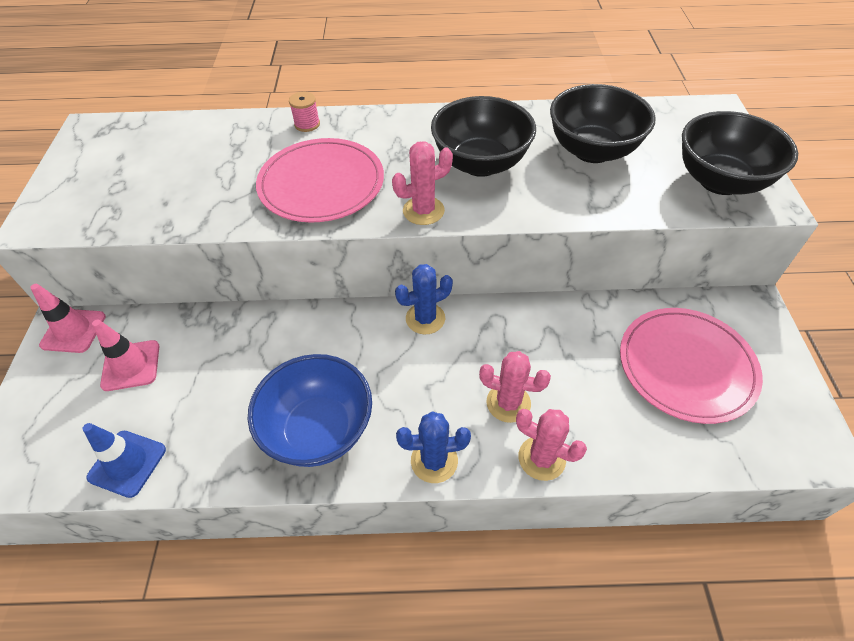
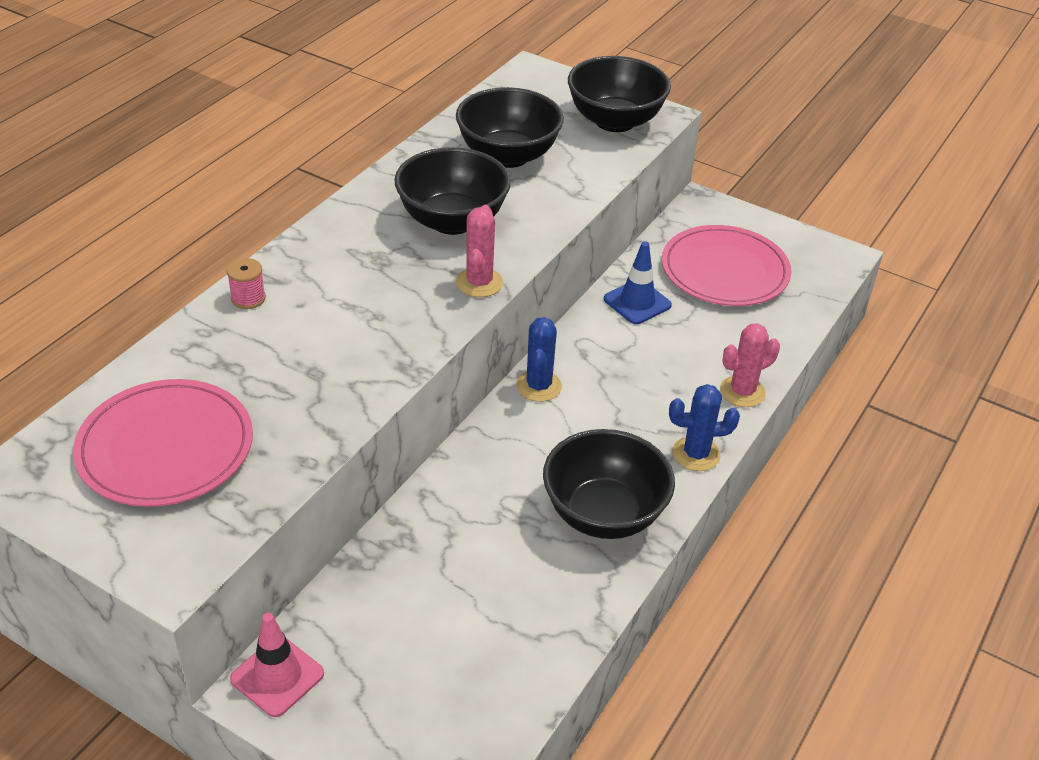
camera: 60 degrees left, 10 degrees down
(127, 463) = (524, 675): blue traffic cone -> blue traffic cone (637, 302)
(131, 365) = (388, 635): pink traffic cone -> none
(319, 430) = (604, 514): blue bowl -> black bowl
(321, 184) = (365, 328): pink plate -> pink plate (165, 447)
(434, 461) = (696, 454): blue cactus -> blue cactus turned 60 degrees clockwise
(508, 403) = (676, 382): pink cactus -> none

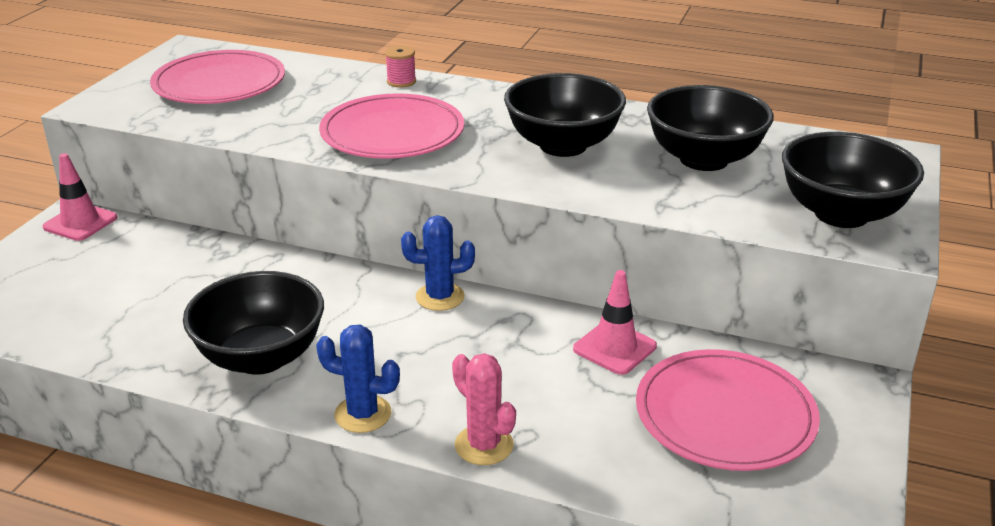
camera: 80 degrees right, 10 degrees down
(377, 320) = (392, 133): none -> pink plate
(479, 283) = (468, 170): pink cactus -> none
(637, 302) = (614, 348): blue traffic cone -> pink traffic cone
(696, 454) = (363, 414): blue cactus -> blue cactus turned 60 degrees counterclockwise

